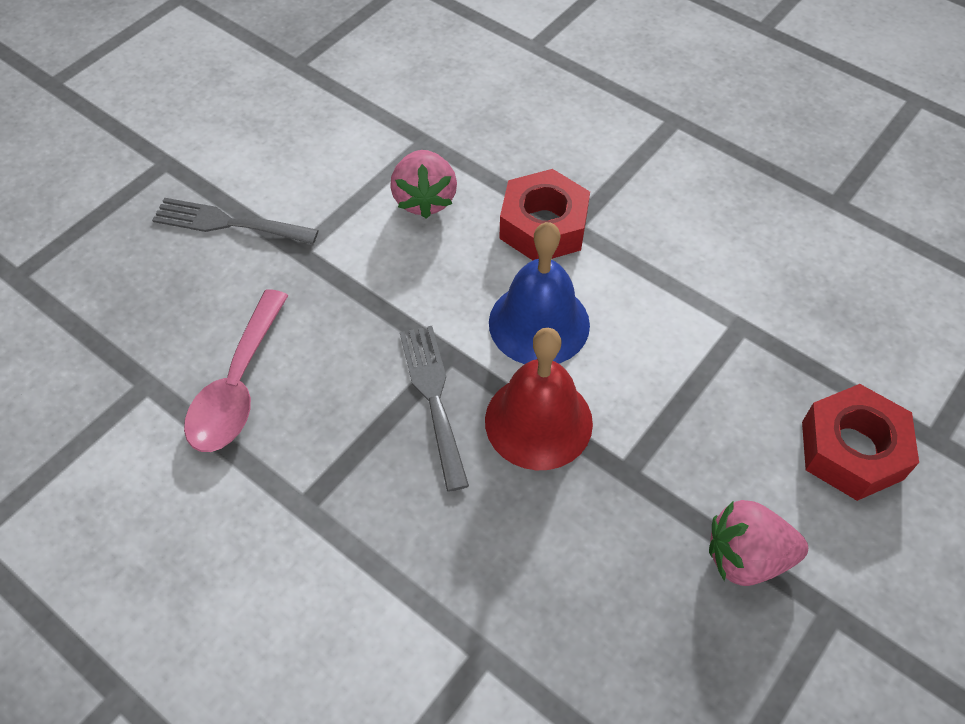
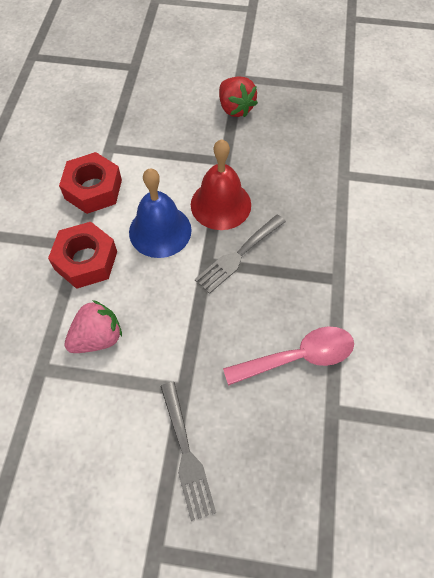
camera: 120 degrees left, 5 degrees up
(746, 557) = (235, 108): pink strawberry -> red strawberry
(851, 450) = (158, 90): red nut -> red nut (93, 189)

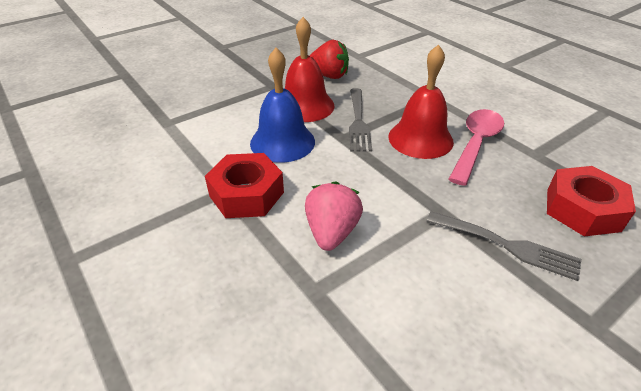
camera: 45 degrees left, 20 degrees down
(93, 189) = (188, 151): red nut -> red nut (582, 209)
(235, 108) = (241, 60): red strawberry -> red strawberry (329, 76)
(262, 313) = (420, 139): none -> red bell

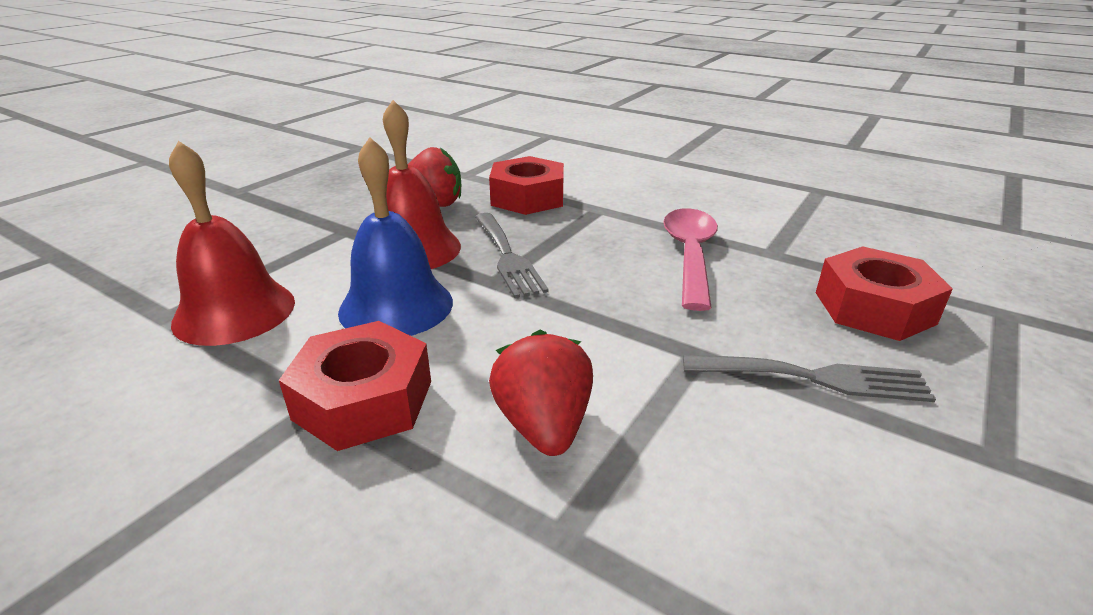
camera: 20 degrees left, 10 degrees down
(332, 232) = (544, 425): pink strawberry -> red strawberry
(390, 80) = (528, 197): none -> red nut
(420, 139) = (610, 262): red bell -> red bell (234, 312)

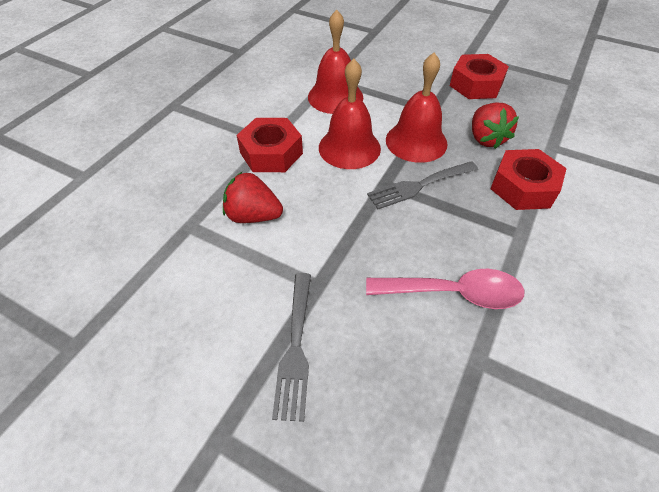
camera: 85 degrees right, 20 degrees up
(396, 306) = (349, 147): blue bell -> red bell
(544, 425) = (253, 215): red strawberry -> red strawberry turned 150 degrees counterclockwise
(874, 308) = (394, 421): red nut -> red nut (476, 85)

